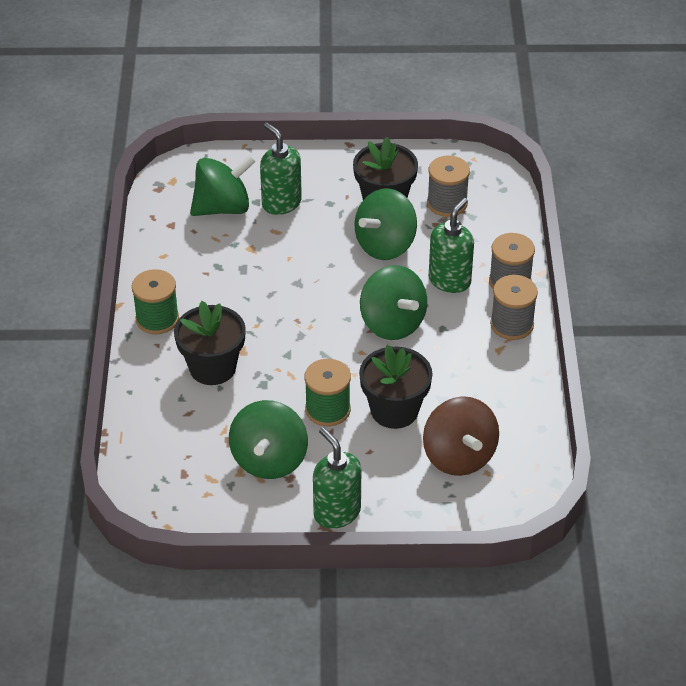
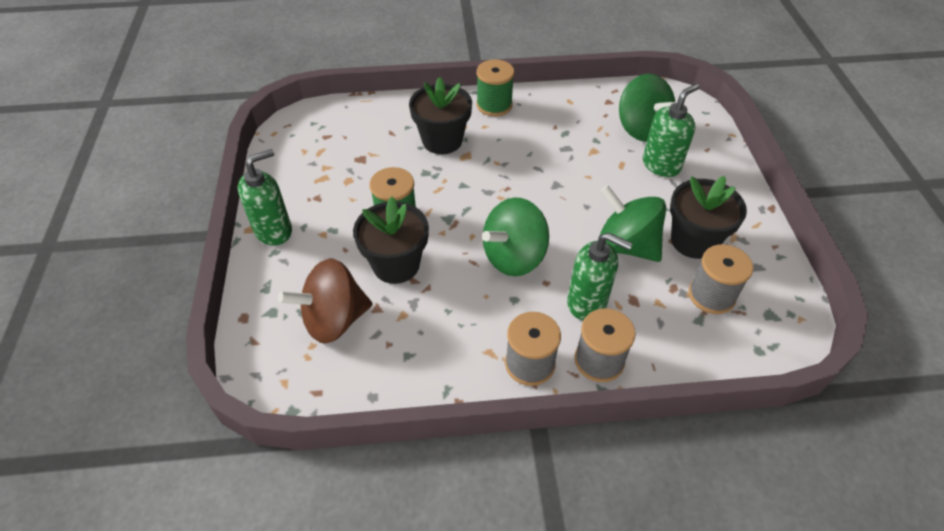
camera: 85 degrees right, 5 degrees up
(269, 460) = (337, 183): green spinning top -> none

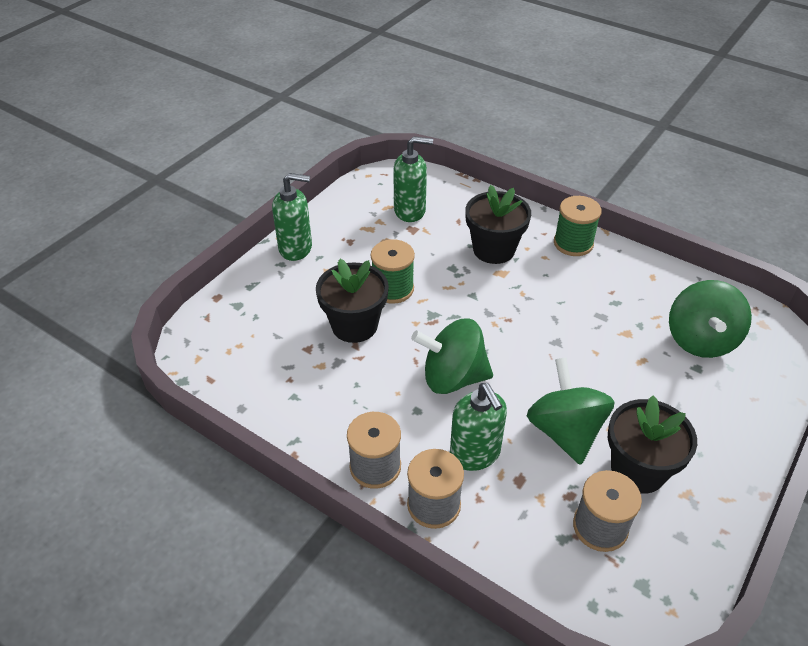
camera: 40 degrees right, 5 degrees down
(334, 320) = (271, 337): brown spinning top -> none
(661, 165) = (683, 384): green soap dispenser -> green soap dispenser (410, 211)

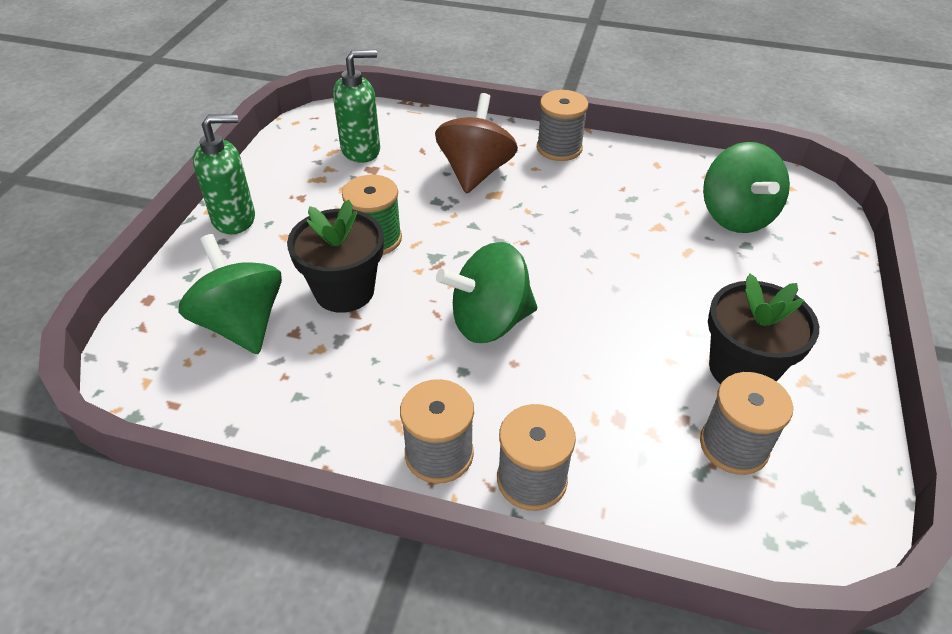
camera: 20 degrees left, 0 degrees up
(475, 454) = (554, 403): green soap dispenser -> none
(494, 249) = (475, 172): black flower pot -> brown spinning top
(565, 431) = (644, 348): green spinning top -> green spinning top (241, 324)
(573, 243) = (559, 148): green spool -> grey spool

